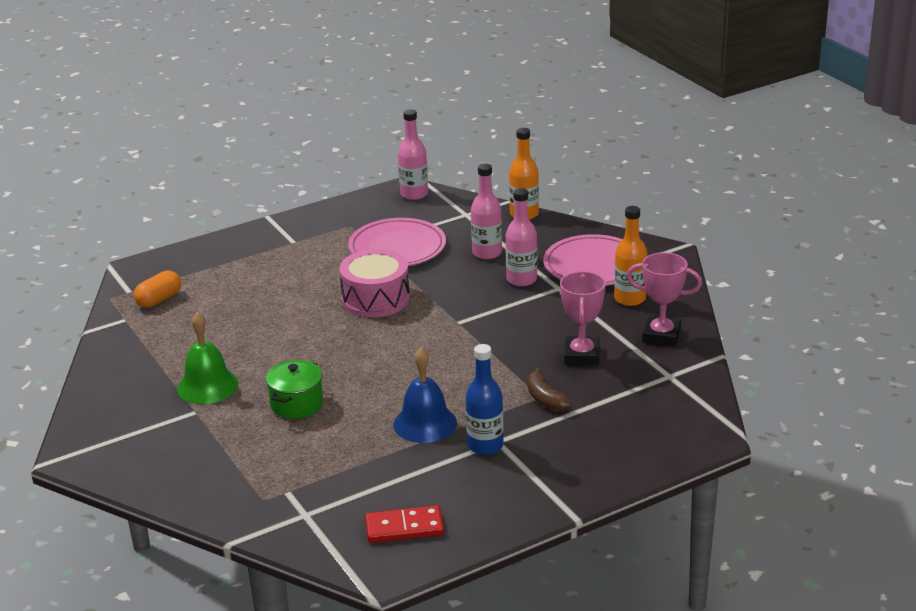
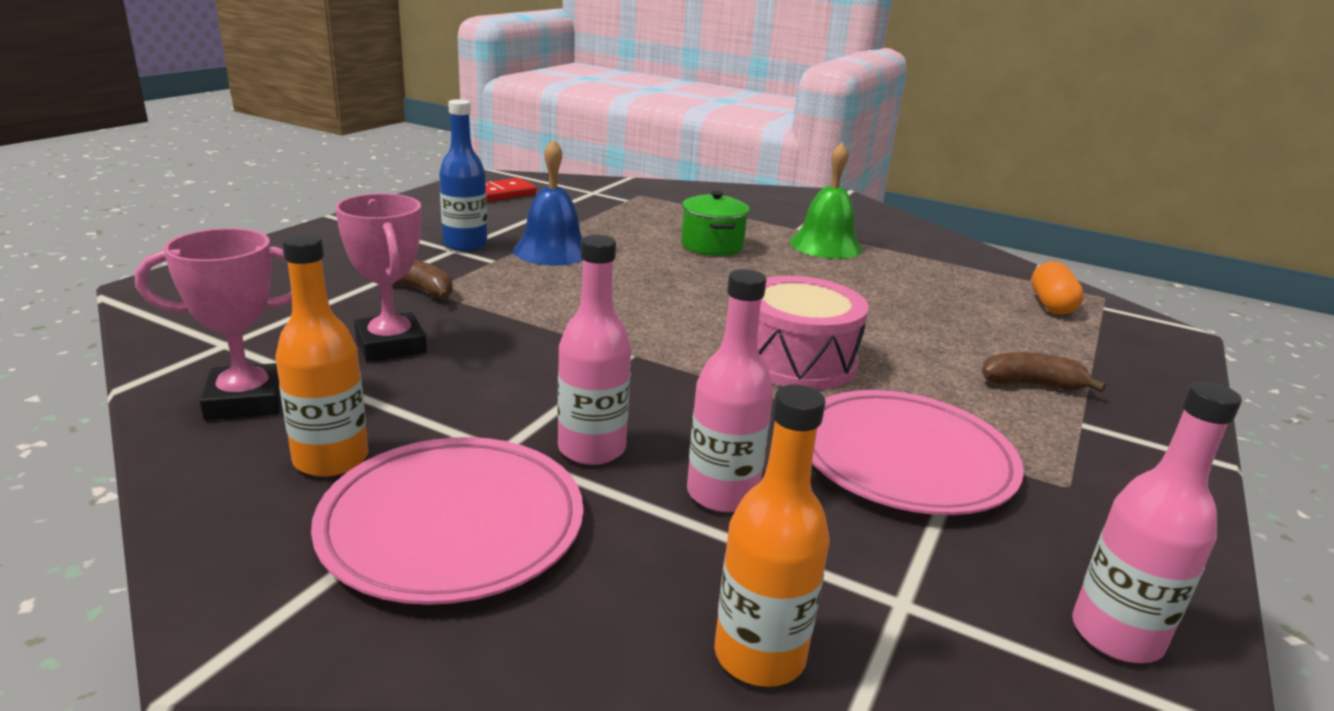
camera: 145 degrees right, 5 degrees down
(279, 261) = (1032, 385): none -> brown banana

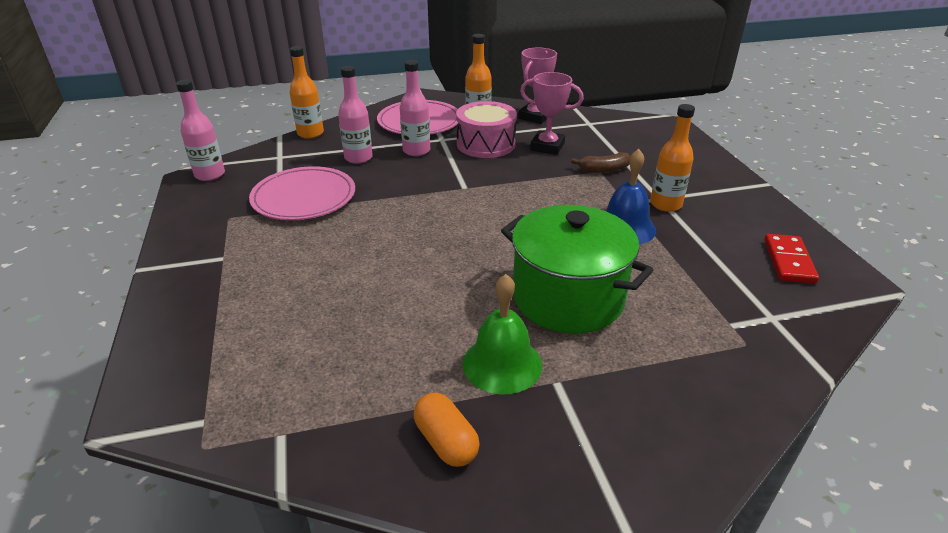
camera: 140 degrees right, 10 degrees up
(465, 244) = (665, 204): blue bottle -> orange bottle
(712, 246) = (568, 298): green pot -> green pot, size x1.86
(797, 360) = (391, 223): pink drum -> pink drum (486, 144)
(1032, 385) = (256, 273): brown banana -> none
(1051, 305) = (256, 389): orange capsule -> orange capsule (446, 442)

